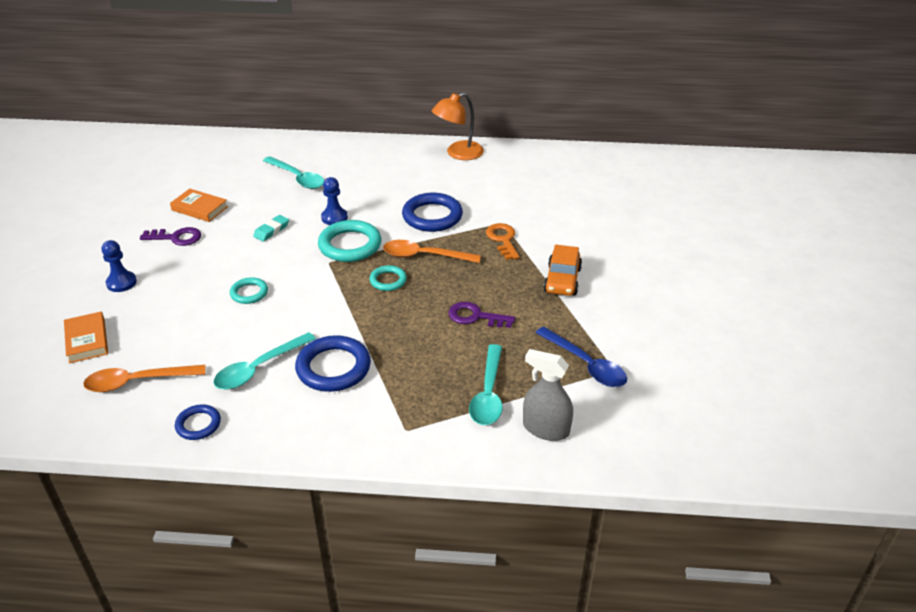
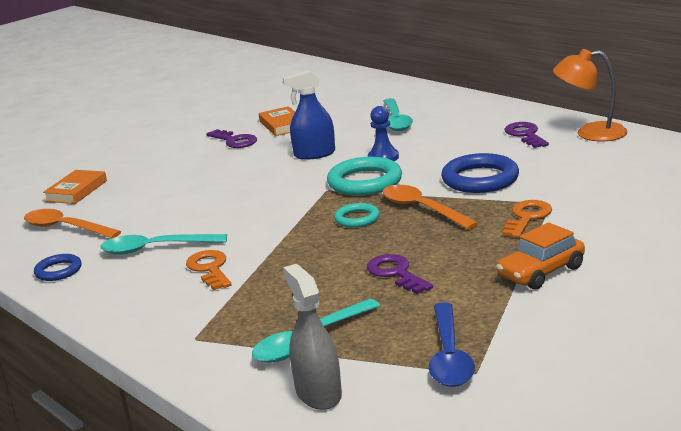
camera: 45 degrees right, 15 degrees down
(121, 283) = (152, 161): blue pawn -> none
(249, 293) = (229, 194): turquoise ring -> none
(271, 230) = (314, 154): turquoise eraser -> blue spray bottle
(333, 368) = (210, 269): blue ring -> orange key
(415, 166) = (525, 135): none -> purple key

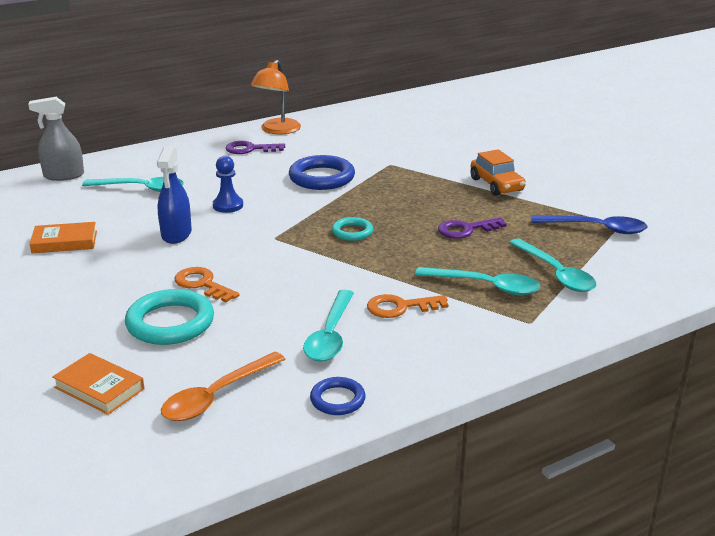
camera: 80 degrees left, 5 degrees up
(235, 141) = (74, 272): purple key -> none
(264, 304) = (486, 286): none -> turquoise spoon
(318, 393) = (631, 277): grey spray bottle -> grey spray bottle (63, 175)
(365, 182) = (276, 220): turquoise ring -> turquoise ring (170, 323)
(422, 209) = (358, 205): orange spoon -> none
(527, 217) = (408, 174): orange key -> orange key (202, 284)

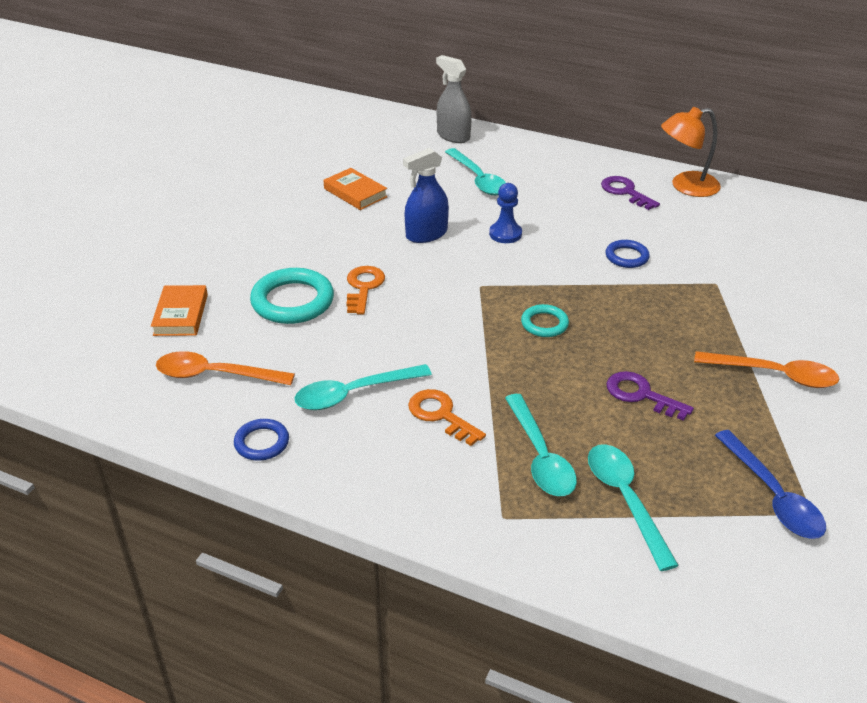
camera: 55 degrees right, 10 degrees up
(321, 177) = (626, 257): blue ring -> blue ring, size x0.56
(496, 185) = (774, 375): orange car -> orange spoon
(556, 273) = (625, 500): turquoise spoon -> turquoise spoon turned 135 degrees clockwise

